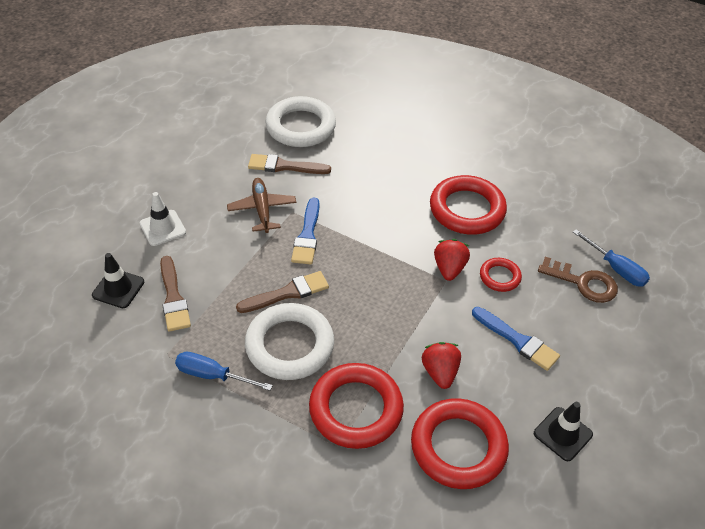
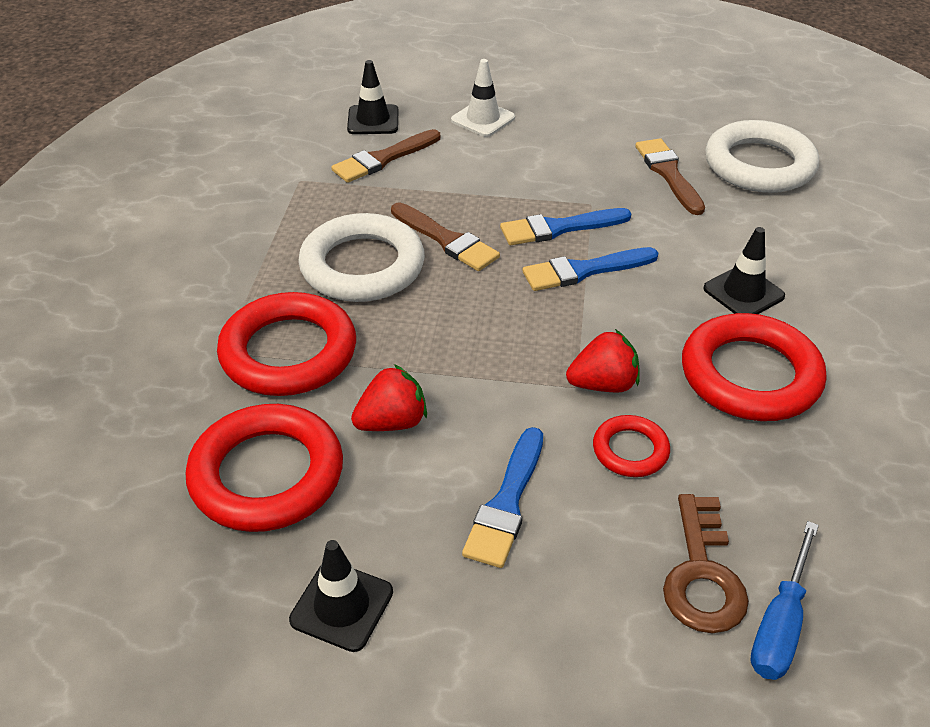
camera: 70 degrees right, 5 degrees down
(212, 375) = (286, 220): blue screwdriver -> none
(262, 209) = (574, 179): brown plane -> none
(353, 240) = (583, 271): none -> blue brush
(405, 183) = (743, 292): none -> black traffic cone

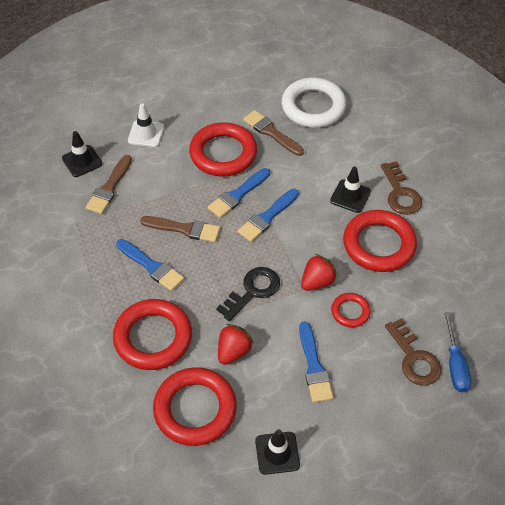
camera: 30 degrees left, 10 degrees up
(362, 266) = (151, 266): white ring -> blue brush
(487, 354) = (252, 291): none -> black key
(576, 174) = (223, 153): none -> red ring
(838, 319) = (400, 193): none -> brown key

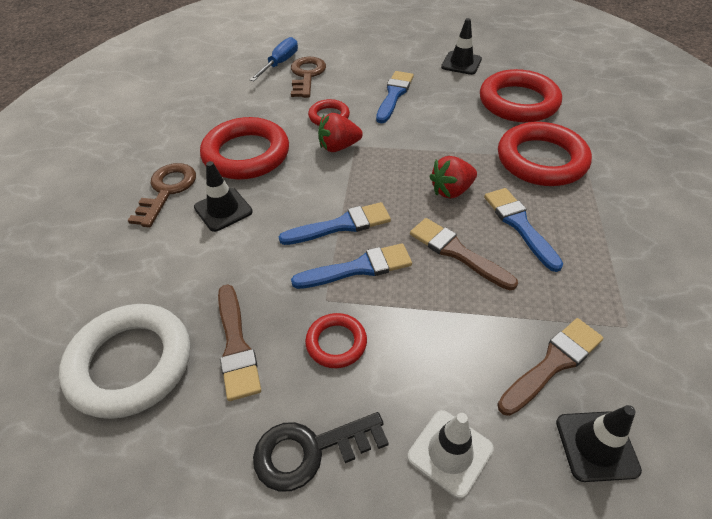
camera: 150 degrees left, 5 degrees down
(223, 153) = (336, 343): red ring -> red ring, size x0.51
(233, 351) = (461, 125): red strawberry -> red strawberry (451, 190)
(252, 291) = (411, 162): black key -> black key (310, 450)

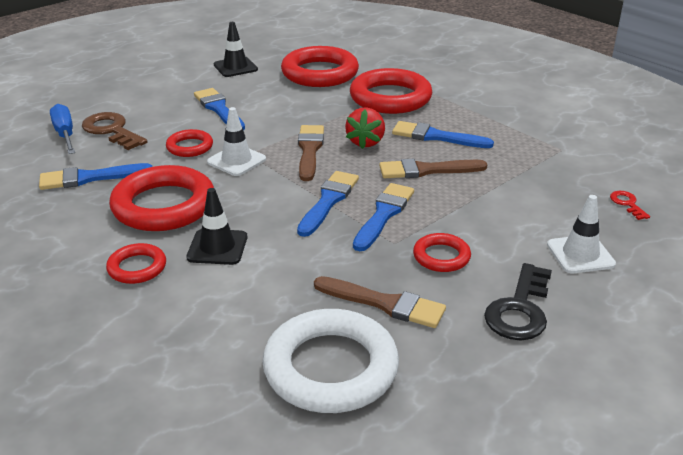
camera: 50 degrees left, 15 degrees down
(167, 191) = (137, 267): brown key -> red ring
(243, 105) = (89, 178): none -> blue brush
(338, 147) = (236, 161): red strawberry -> white traffic cone
(553, 363) = (558, 186): brown brush -> brown brush (309, 150)
(596, 446) = (627, 204): black traffic cone -> red key

